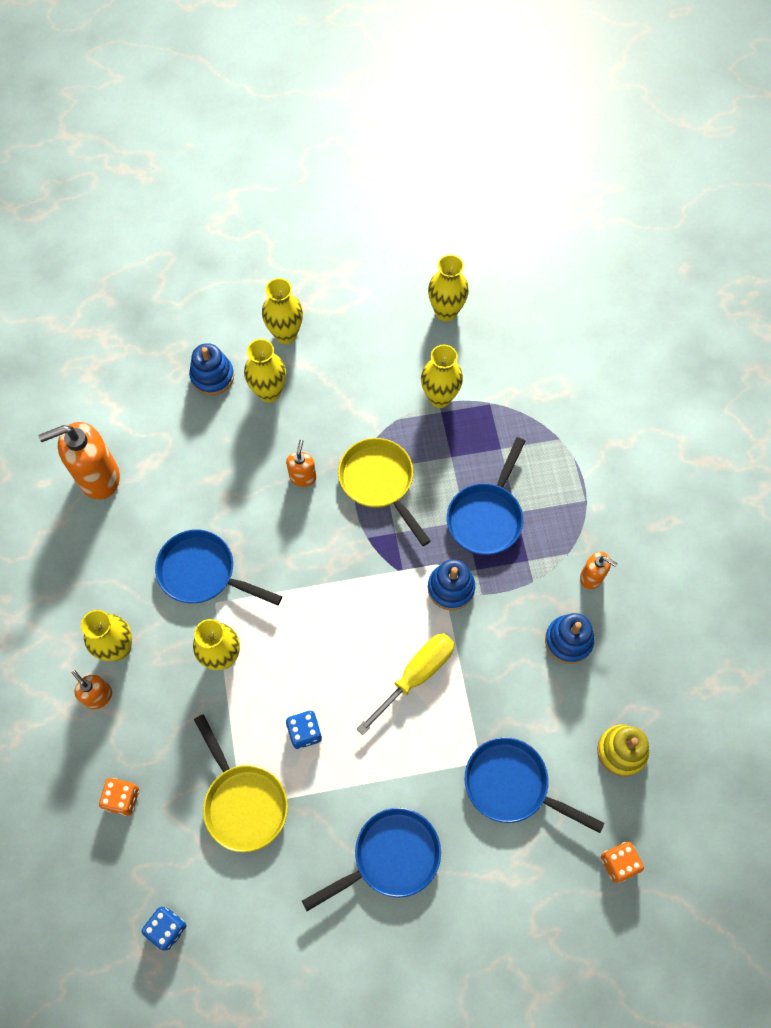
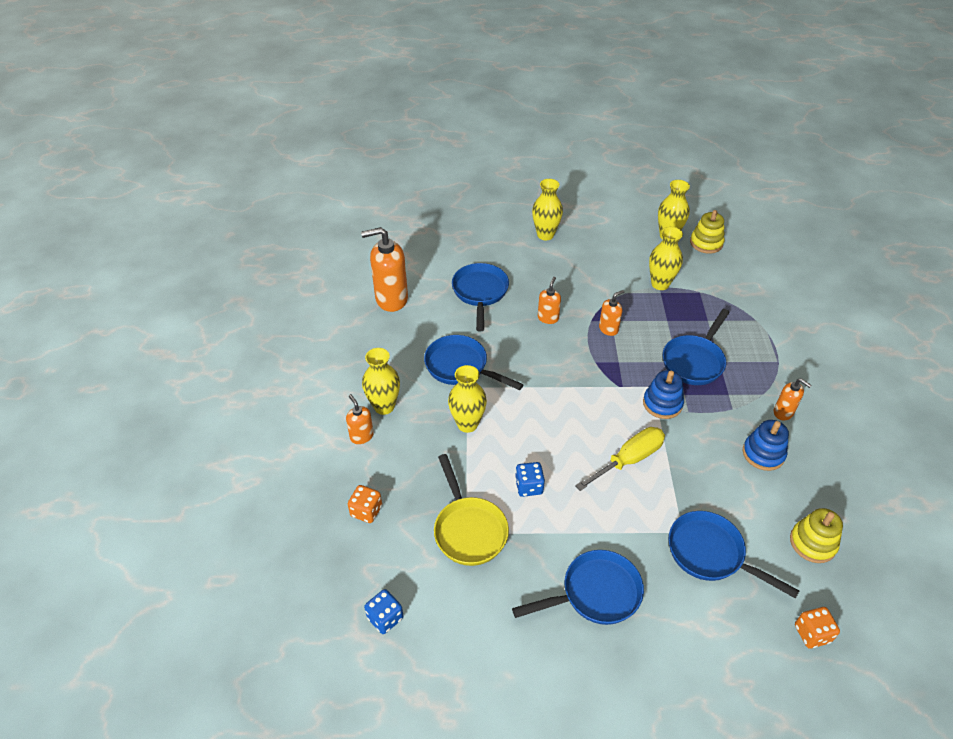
camera: 10 degrees right, 20 degrees down
(212, 376) = (487, 252): blue stacking toy -> none
(212, 449) = (480, 293): none -> blue pan
(269, 392) = (528, 265): yellow vase -> none
(379, 482) = (608, 329): yellow pan -> orange soap dispenser
(495, 317) = (706, 243): none -> yellow stacking toy

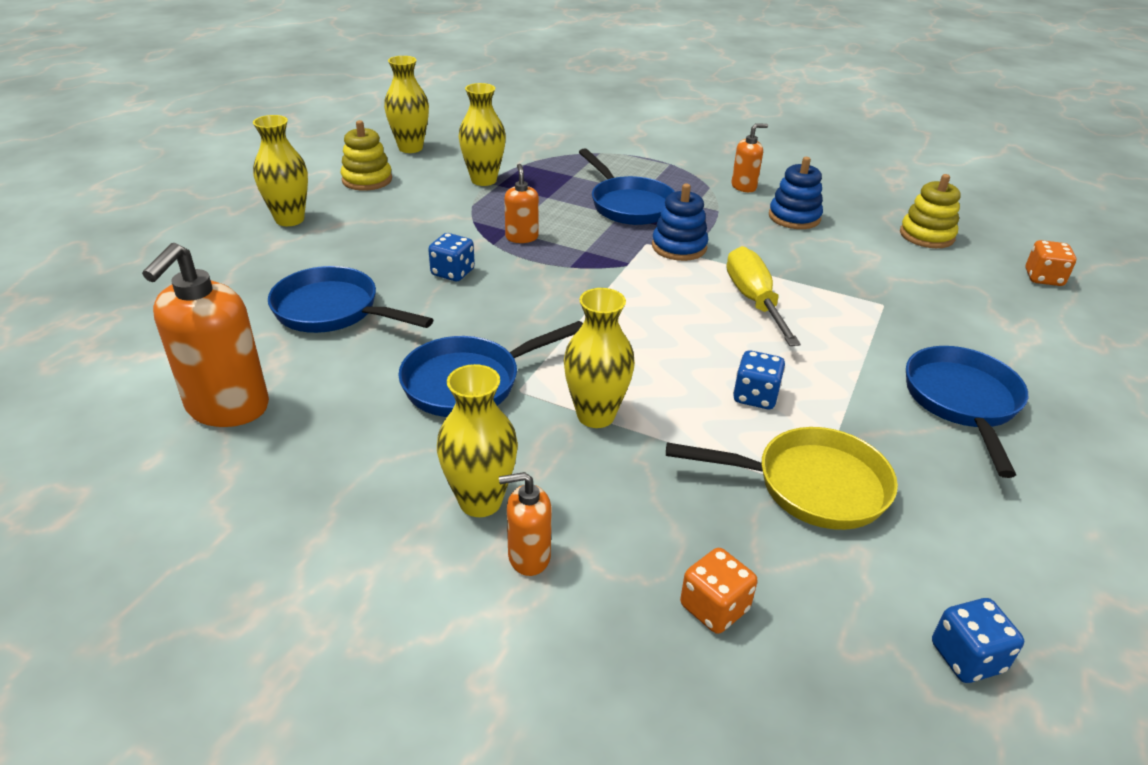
camera: 65 degrees left, 10 degrees down
(548, 318) = (453, 272): orange soap dispenser -> blue dice
(706, 243) = (452, 134): yellow stacking toy -> yellow stacking toy (367, 180)
(710, 554) = (923, 298): blue pan -> none

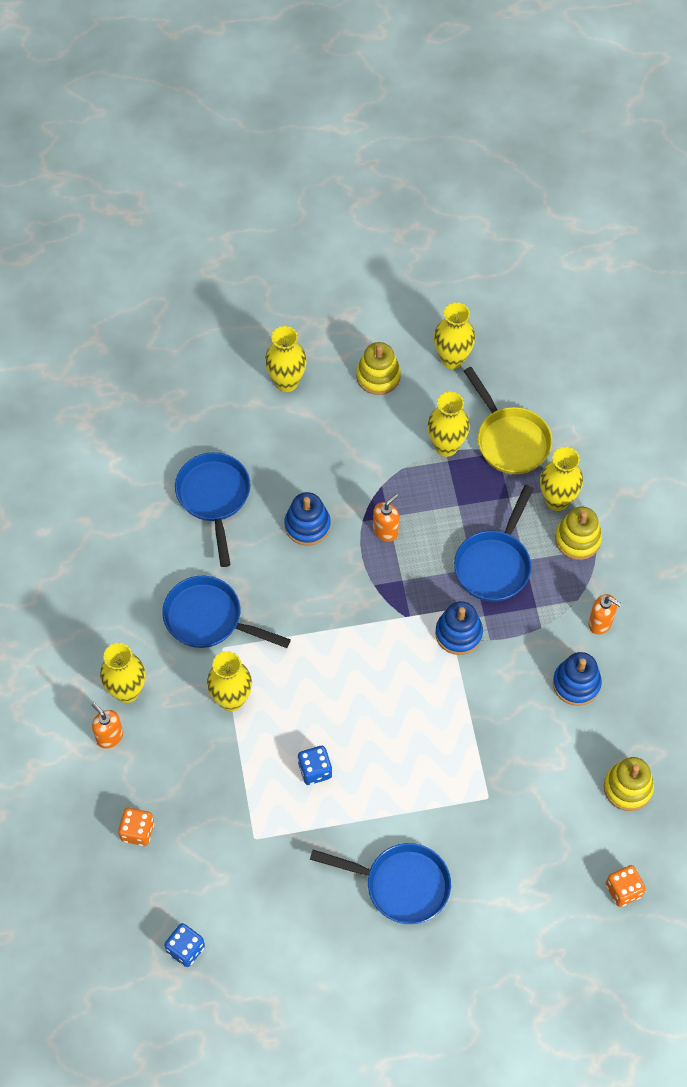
camera: 55 degrees right, 25 degrees up
(227, 407) = (99, 526): orange soap dispenser -> none
(453, 272) = (307, 525): blue dice -> blue stacking toy
(605, 160) = (557, 500): none -> yellow vase
(652, 166) = (577, 539): none -> yellow stacking toy
(754, 301) = (424, 717): yellow screwdriver -> none
(810, 486) = (256, 834): yellow pan -> yellow pan (510, 440)
(962, 402) = (401, 885): blue pan -> blue pan turned 45 degrees clockwise

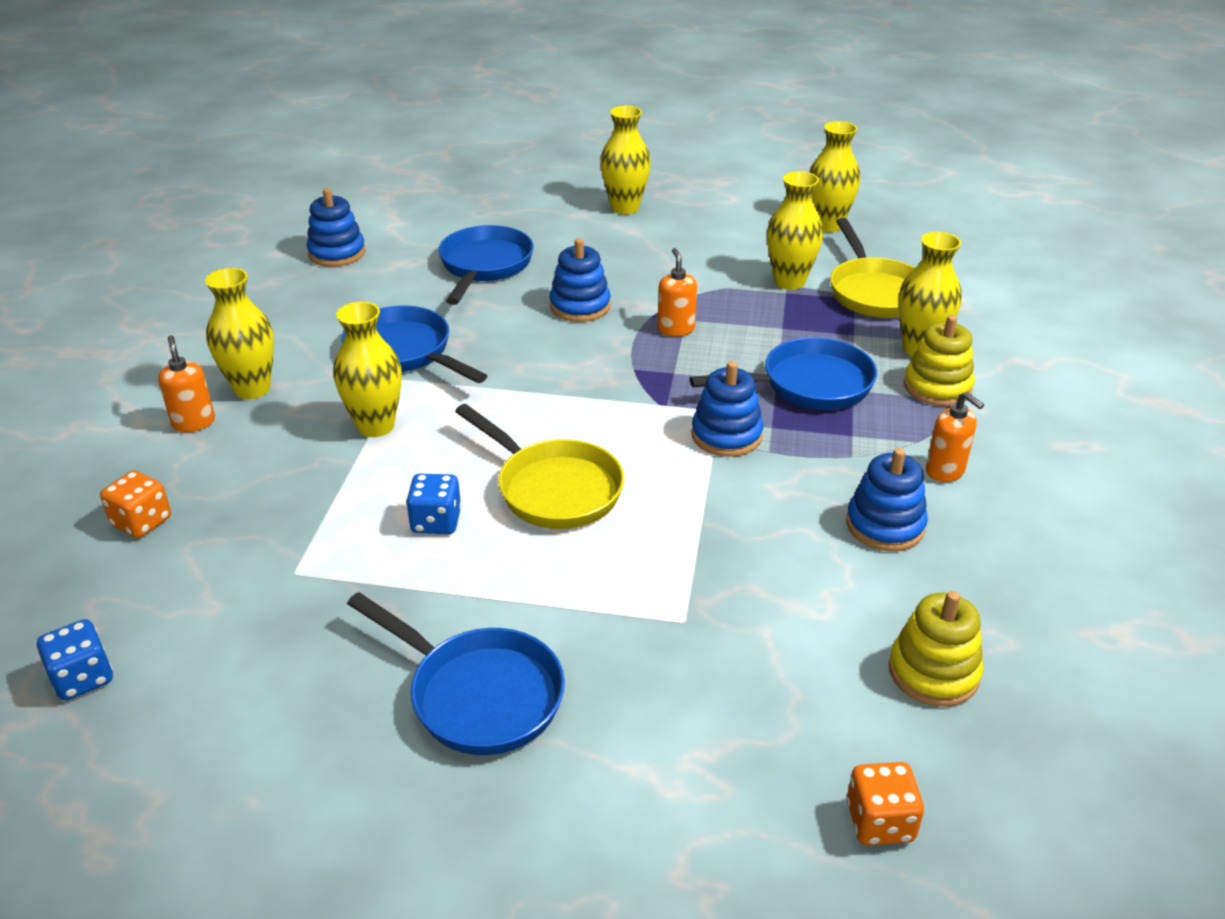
camera: 20 degrees right, 25 degrees down
(91, 516) = (337, 253): none -> blue stacking toy
(371, 718) = (553, 488): none -> yellow pan
(378, 376) = (733, 221): yellow stacking toy -> none
(385, 531) = (676, 329): orange soap dispenser -> orange soap dispenser turned 75 degrees counterclockwise
(494, 564) = (808, 385): blue pan -> blue pan turned 150 degrees counterclockwise

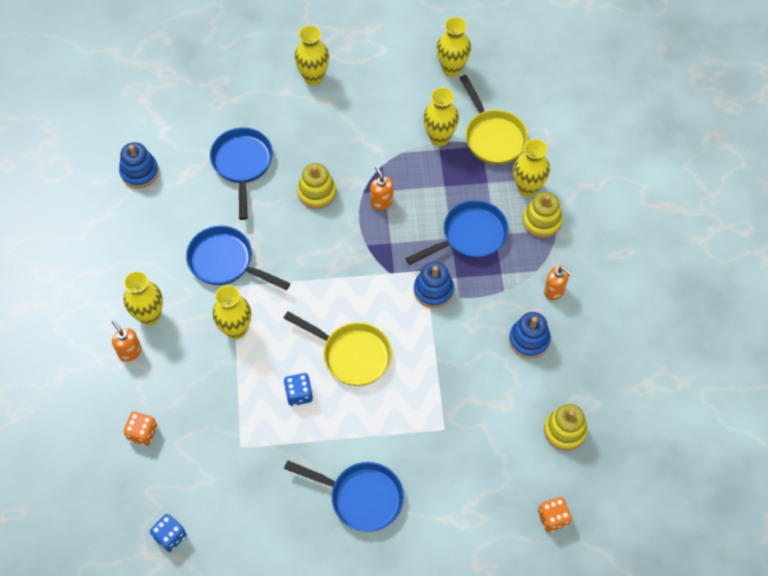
camera: 15 degrees left, 25 degrees up
(580, 306) = (317, 192): blue stacking toy -> yellow stacking toy

